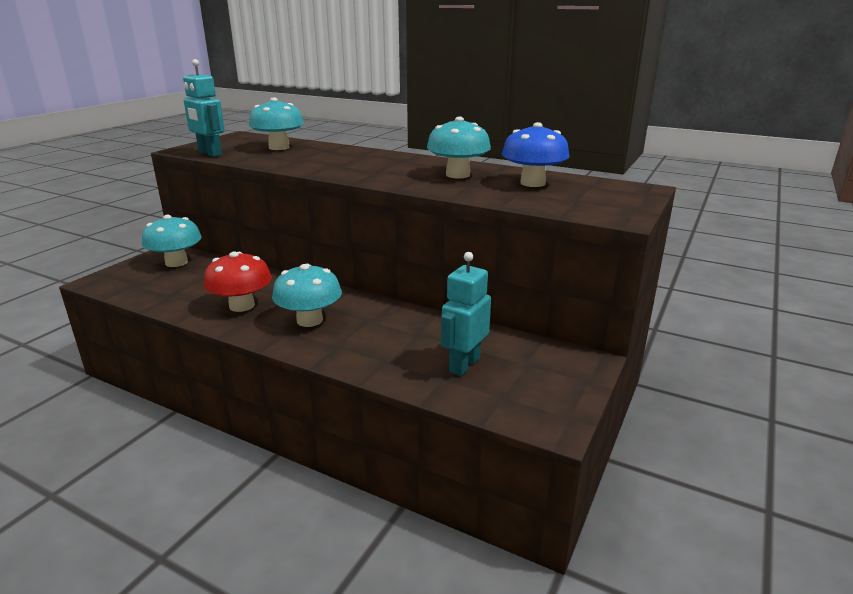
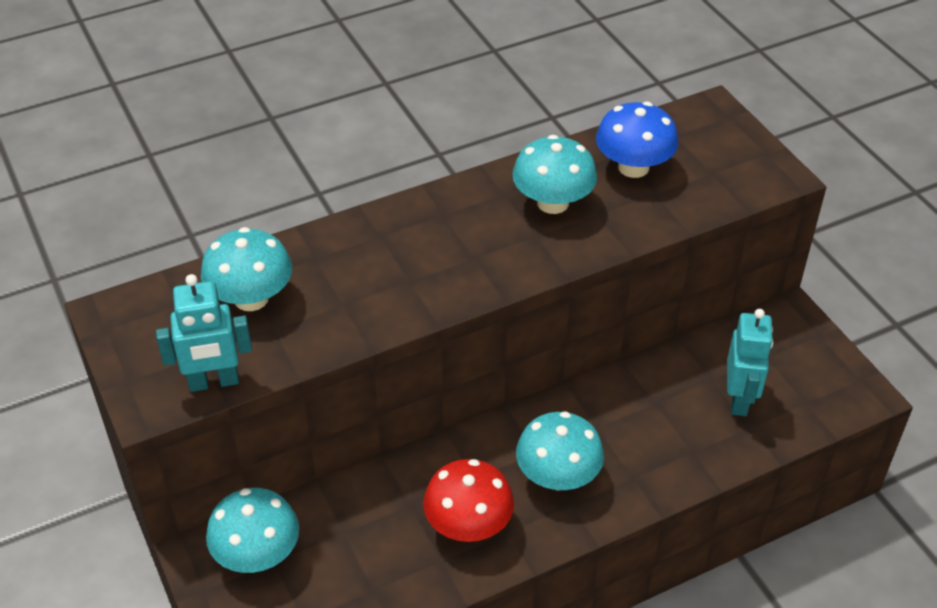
camera: 55 degrees left, 20 degrees up
(464, 365) = (739, 399): turquoise robot -> turquoise robot turned 150 degrees counterclockwise

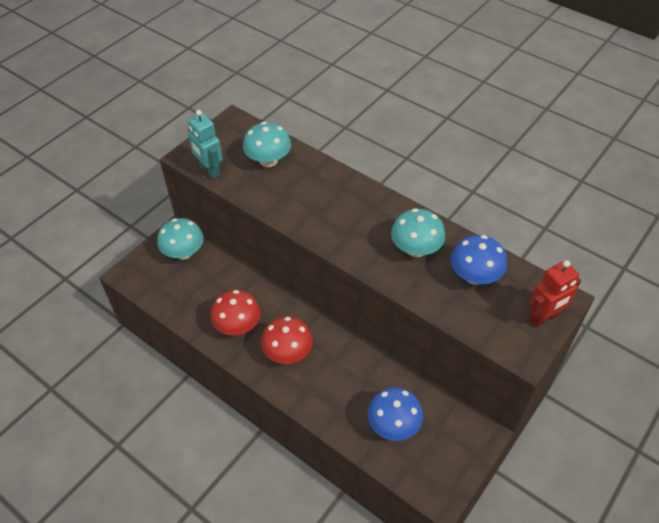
camera: 65 degrees right, 5 degrees up
(558, 476) = (288, 353): turquoise mushroom -> red mushroom
(732, 136) = (544, 318): none -> red robot
(739, 399) = (393, 425): turquoise robot -> blue mushroom

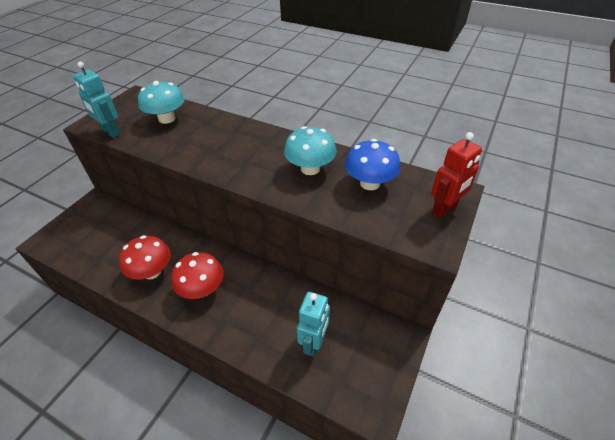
camera: 10 degrees left, 5 degrees down
(183, 252) = (101, 215): turquoise mushroom -> none
(393, 425) = (314, 342): blue mushroom -> turquoise robot

